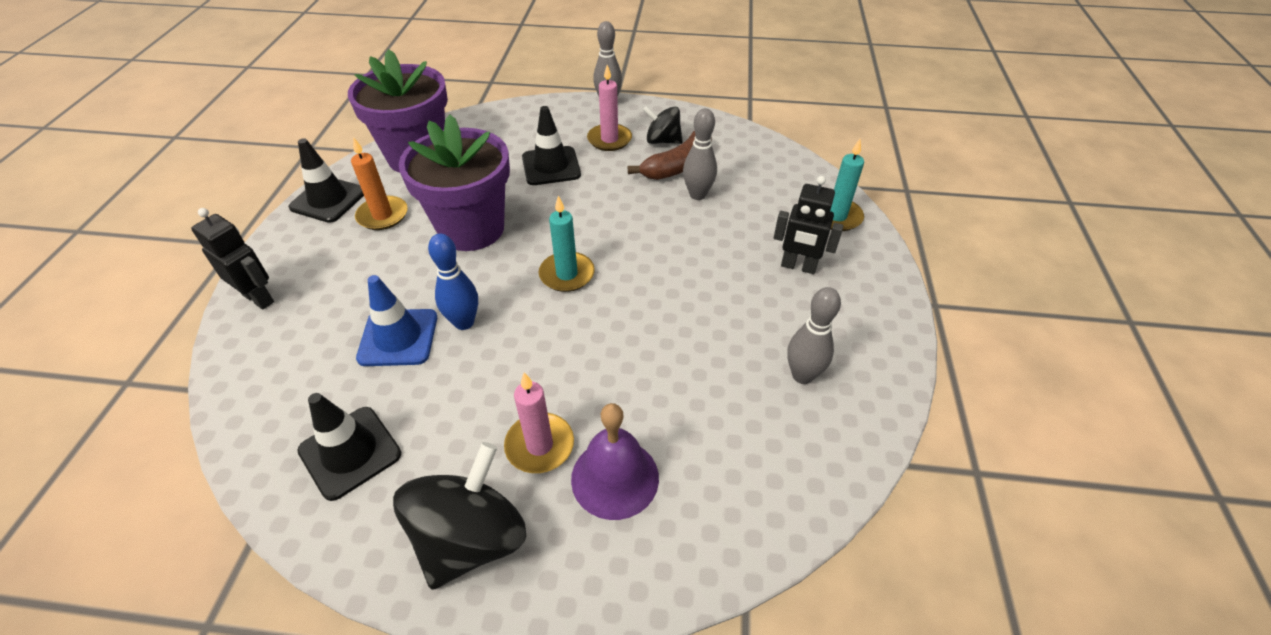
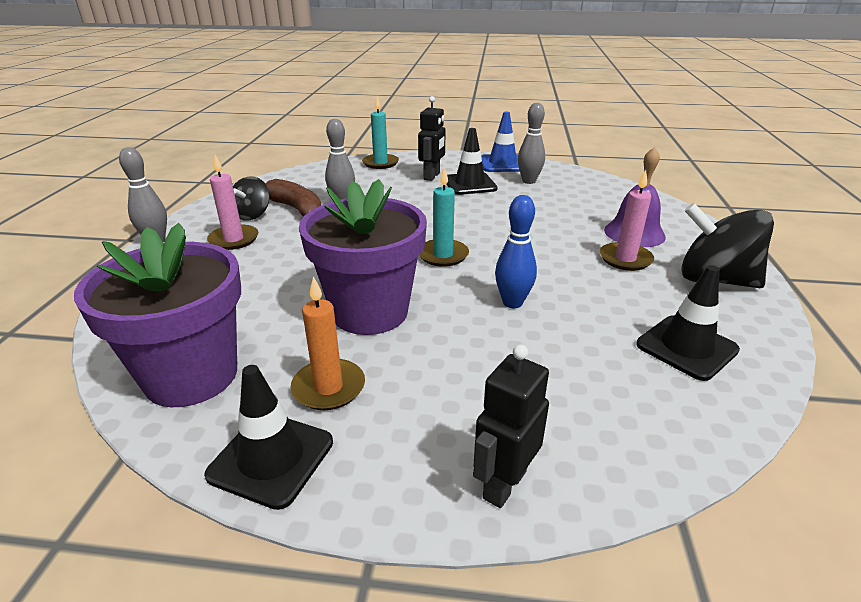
camera: 90 degrees left, 15 degrees down
(398, 337) = (542, 340): blue traffic cone -> blue traffic cone (502, 164)
(551, 166) = (267, 270): black traffic cone -> black traffic cone (470, 184)

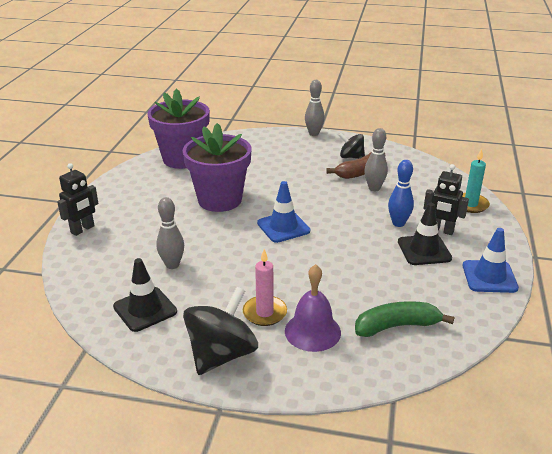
camera: 95 degrees right, 0 degrees up
(234, 239) = (314, 155): pink candle -> none
(271, 458) = (124, 180): black traffic cone -> none
(328, 387) = (160, 190): orange candle -> none
(443, 255) = (283, 227): turquoise candle -> blue traffic cone
(504, 484) = (83, 229): black robot -> black robot turned 90 degrees clockwise
(512, 303) = (215, 249): blue bowling pin -> blue bowling pin (398, 223)
(529, 181) = (439, 288): grey bowling pin -> grey bowling pin (172, 265)
(596, 198) = (397, 326): none -> green banana

